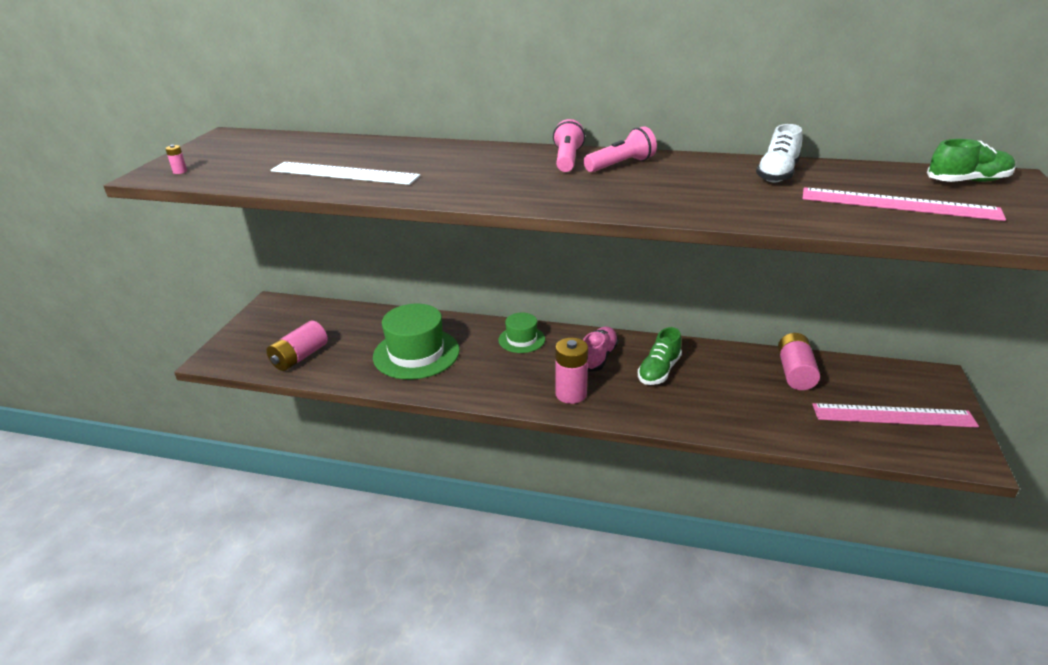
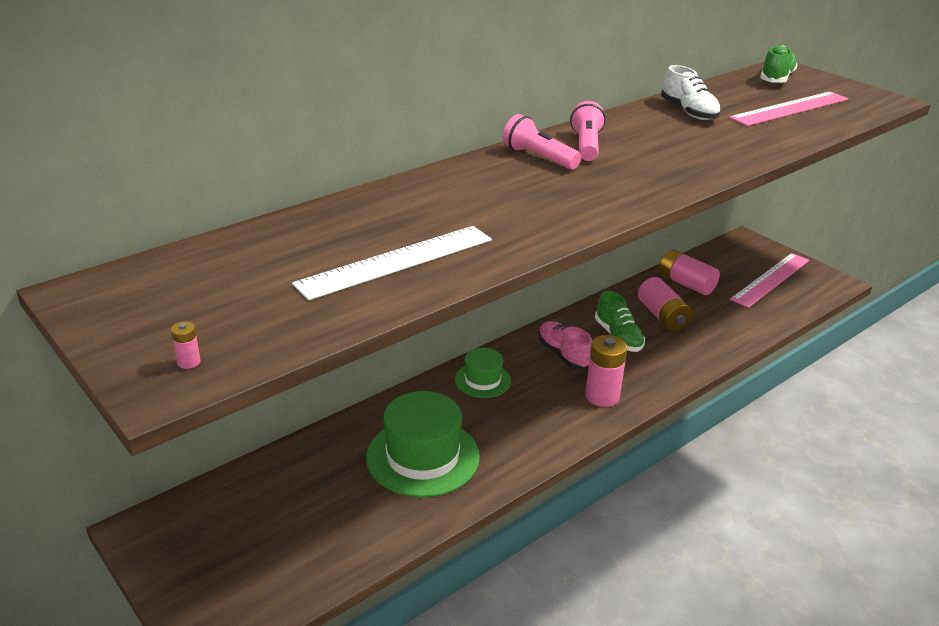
camera: 55 degrees left, 0 degrees up
(300, 357) = (314, 550): pink battery -> pink battery (662, 316)

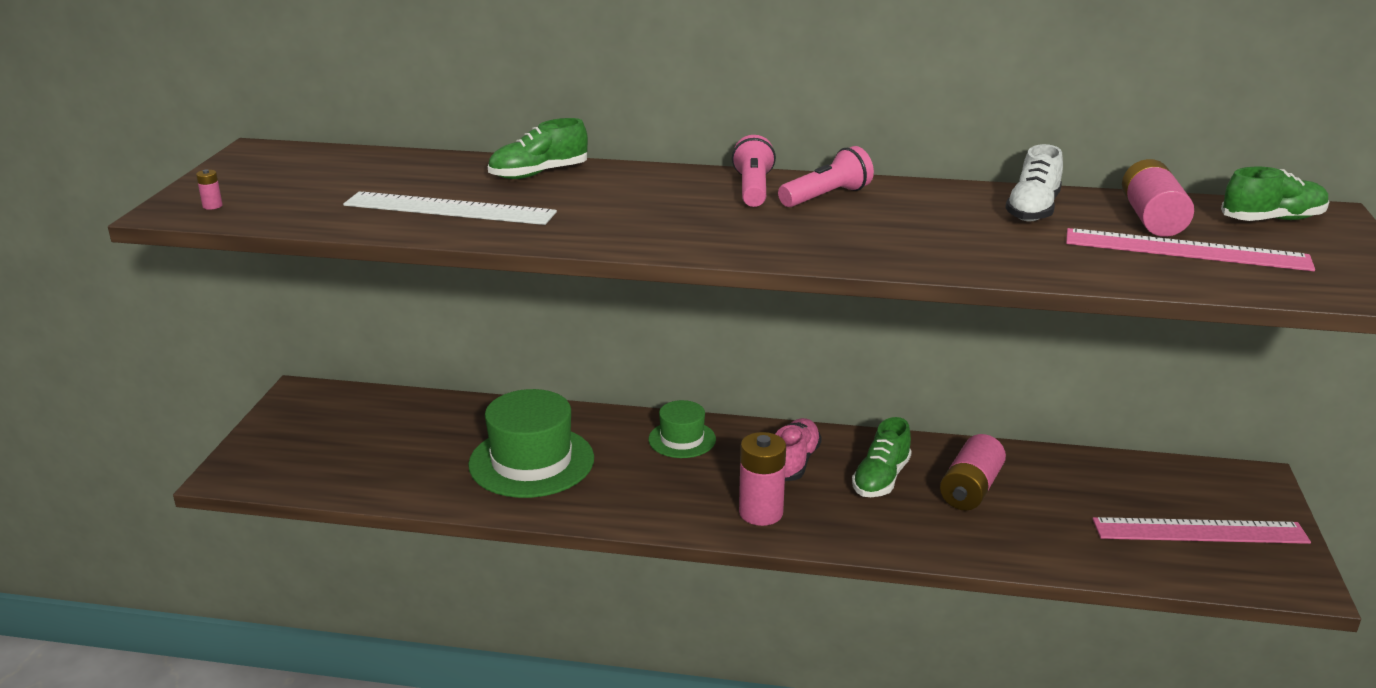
camera: 50 degrees right, 5 degrees down
(383, 205) = (539, 174): none -> green shoe
(686, 283) = (1067, 477): pink battery -> pink battery (1152, 219)

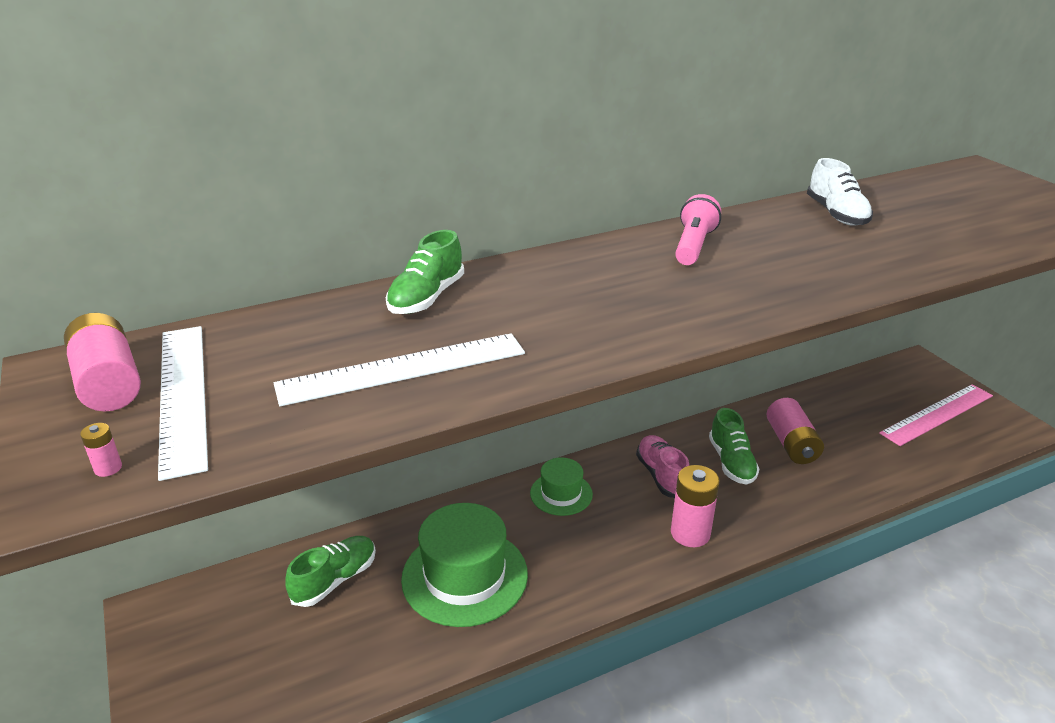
camera: 35 degrees left, 5 degrees up
(301, 183) = (183, 395): none -> white ruler
(753, 189) = (630, 256): pink flashlight -> none
(1152, 219) = (909, 200): pink battery -> pink battery (109, 383)
(1186, 250) = (968, 219): pink ruler -> none
(1272, 220) = (964, 180): green shoe -> green shoe (335, 580)

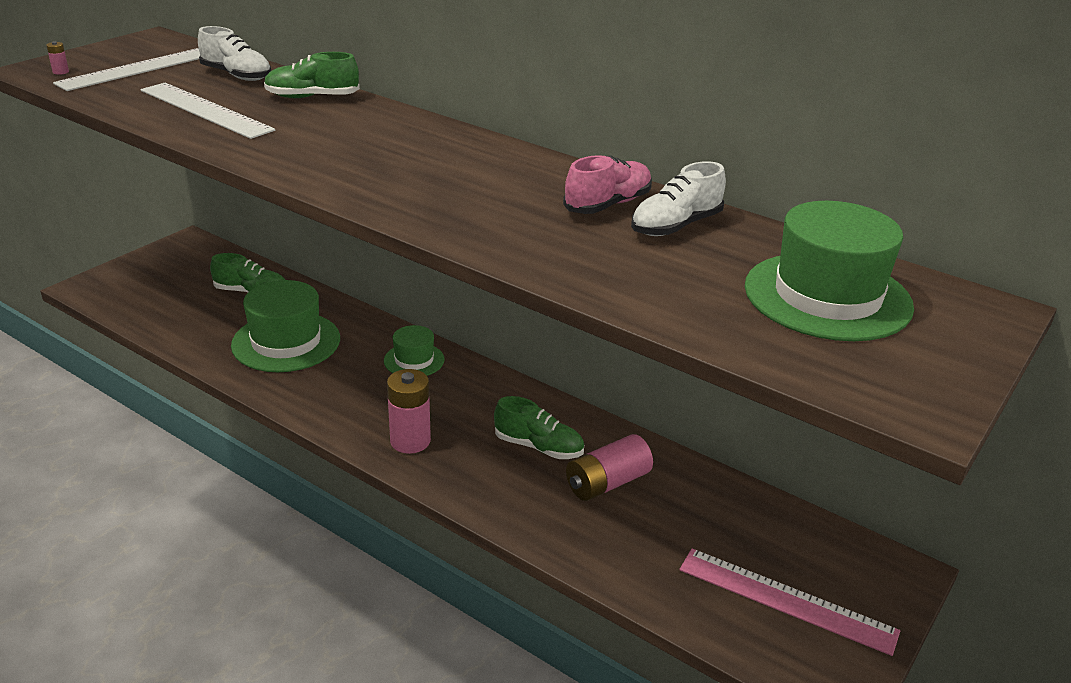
camera: 60 degrees right, 0 degrees up
(109, 383) = (144, 51): pink battery -> none
(300, 330) = (237, 75): none -> white shoe
(661, 476) = (482, 408): pink shoe -> pink shoe (608, 204)
(693, 246) = (506, 169): pink flashlight -> none
(731, 462) = (538, 447): green shoe -> green shoe turned 120 degrees counterclockwise
(959, 200) = (827, 296): none -> green hat

